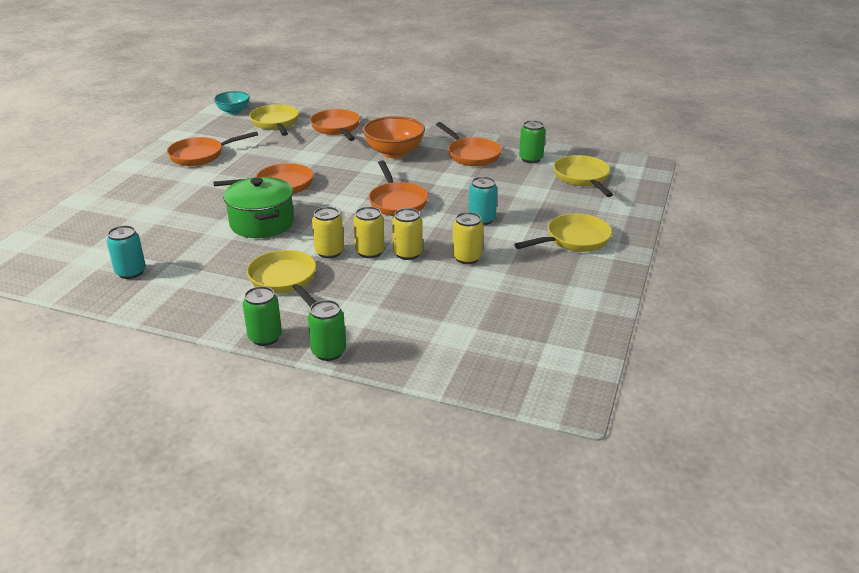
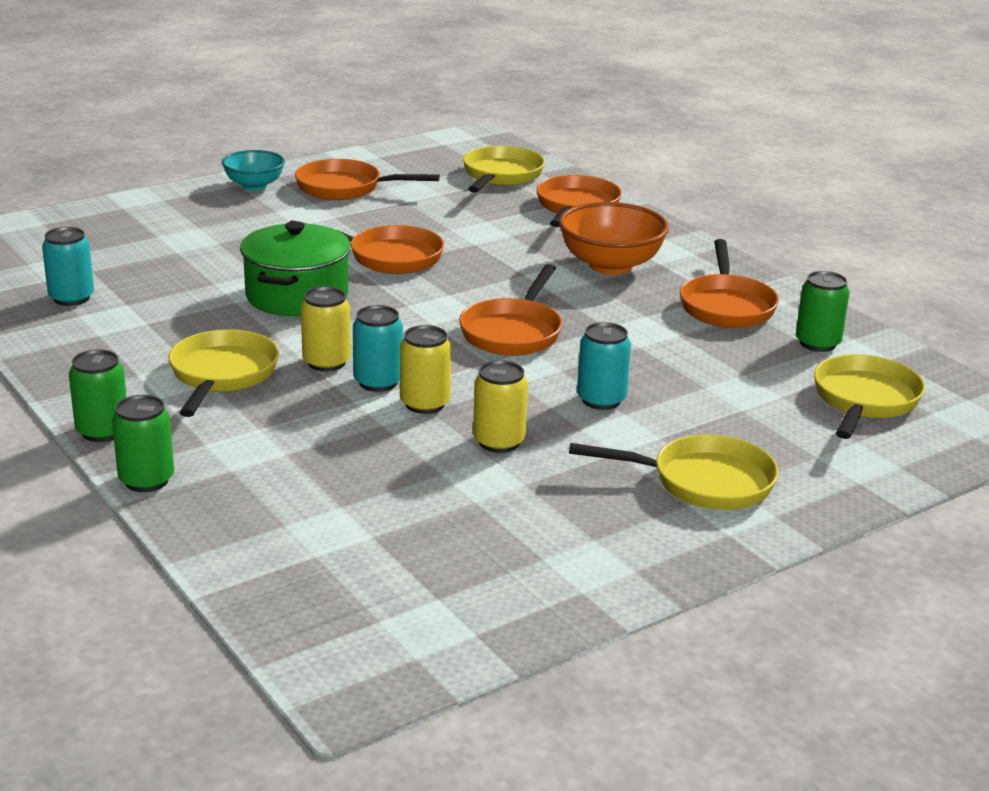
camera: 35 degrees right, 5 degrees down
(233, 111) = (467, 144): turquoise bowl -> turquoise bowl (254, 185)
(370, 252) = (378, 382): yellow can -> turquoise can

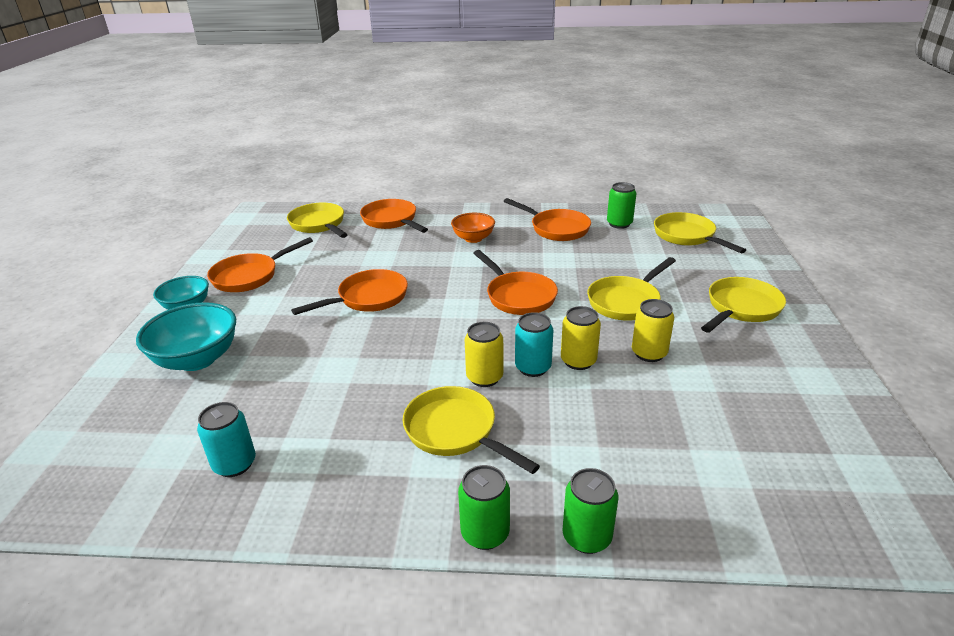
camera: 50 degrees left, 5 degrees up
(184, 225) = (197, 359): none -> turquoise bowl
(297, 296) = (376, 353): green pot -> none
(601, 400) = (626, 301): turquoise can -> yellow pan
(610, 265) = (473, 238): orange bowl -> orange bowl, size x0.63

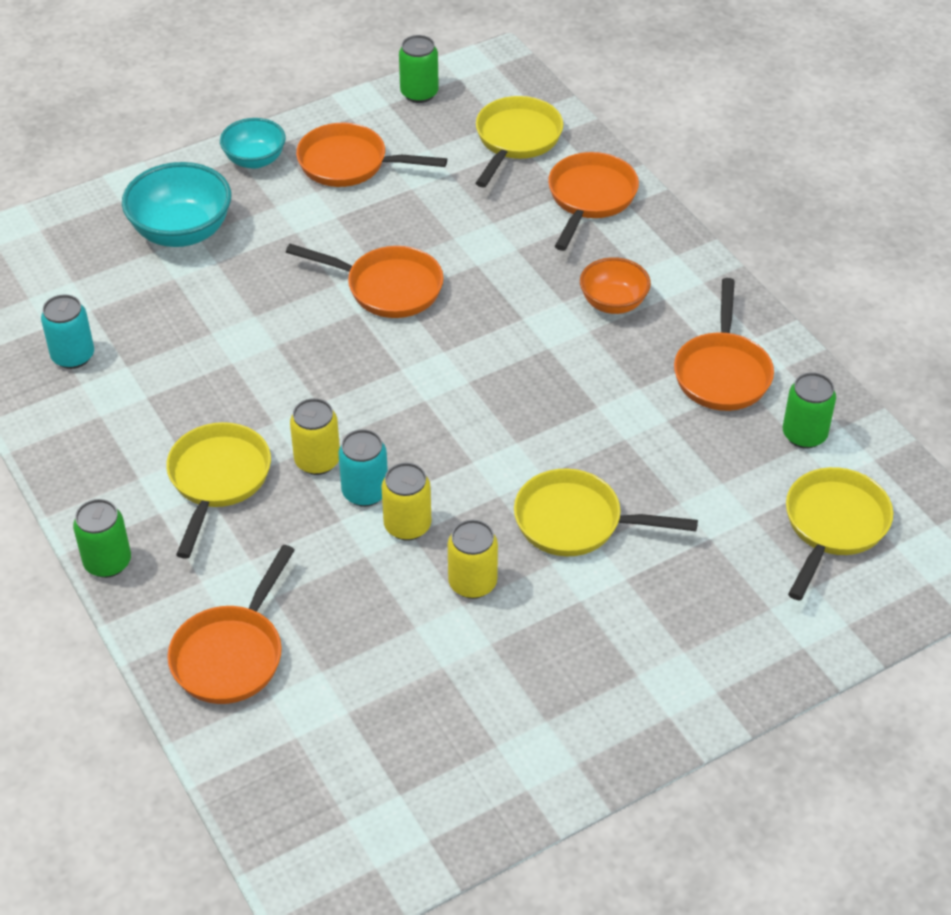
camera: 55 degrees right, 15 degrees up
(518, 296) = (502, 414): orange pan -> orange pan (231, 654)
(586, 537) = (148, 632): green can -> green can (419, 93)
(741, 308) = (656, 644): yellow pan -> none

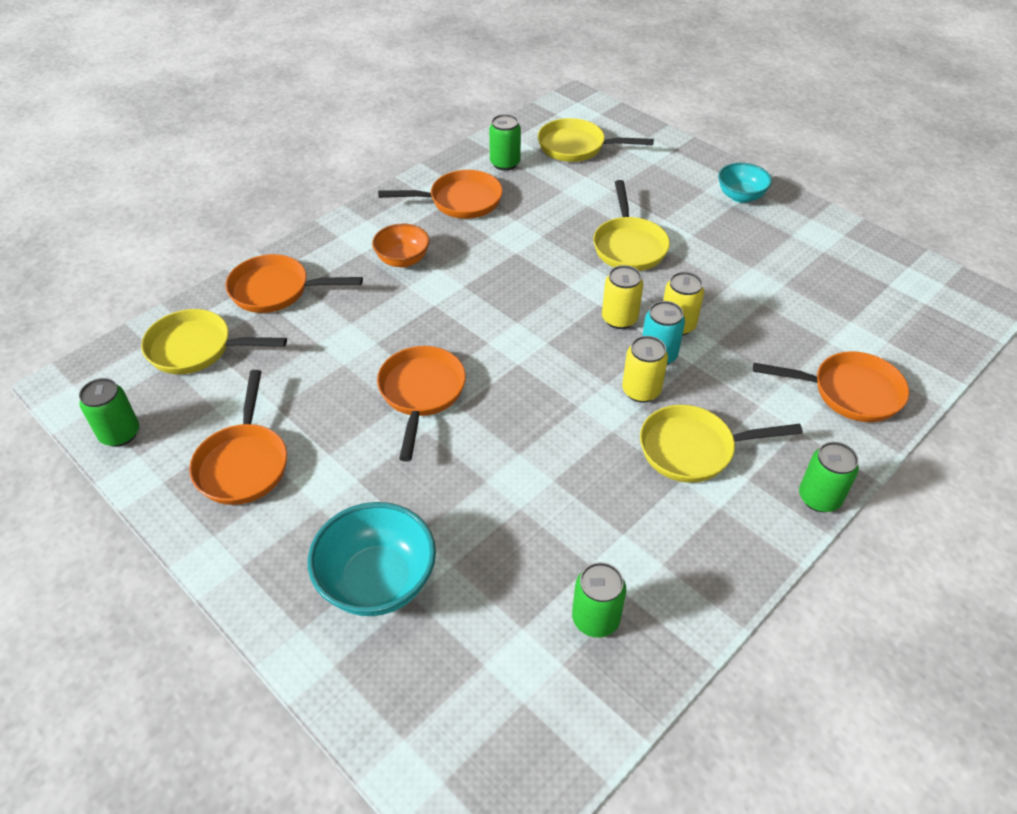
camera: 105 degrees left, 0 degrees up
(73, 356) = (595, 619): turquoise can -> green can
(255, 160) = (244, 549): turquoise bowl -> turquoise bowl (740, 196)
(472, 583) = (708, 283): yellow can -> yellow can (619, 319)

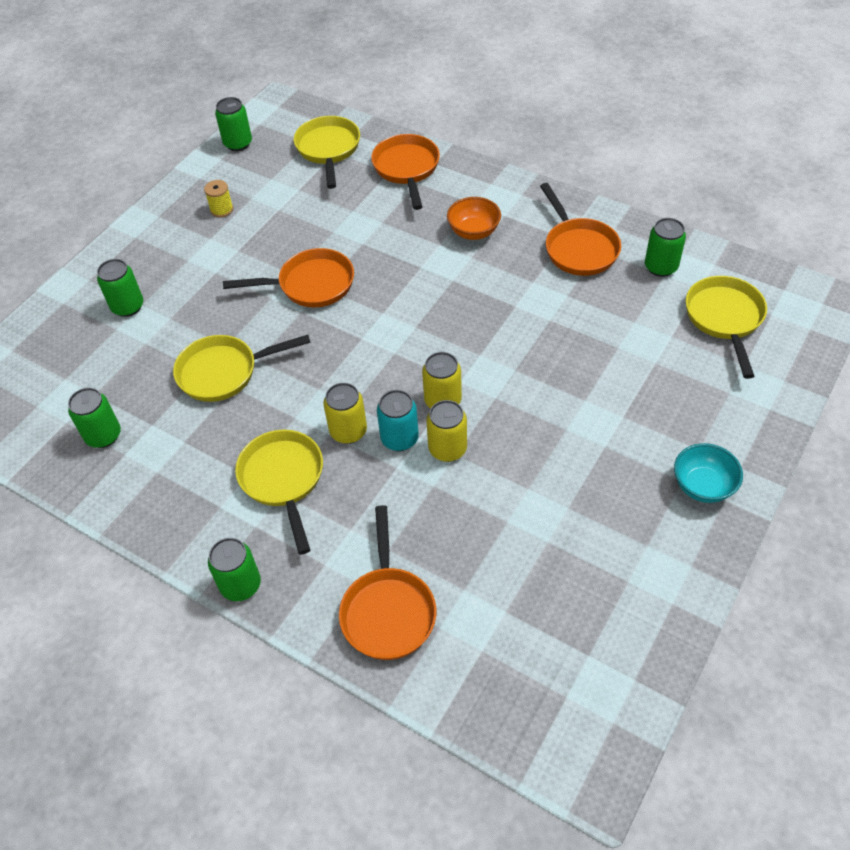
camera: 80 degrees right, 5 degrees up
(243, 463) = (222, 210): orange pan -> yellow spool
(377, 581) = (128, 307): turquoise bowl -> green can
(629, 246) = (561, 392): yellow pan -> yellow pan (224, 372)

